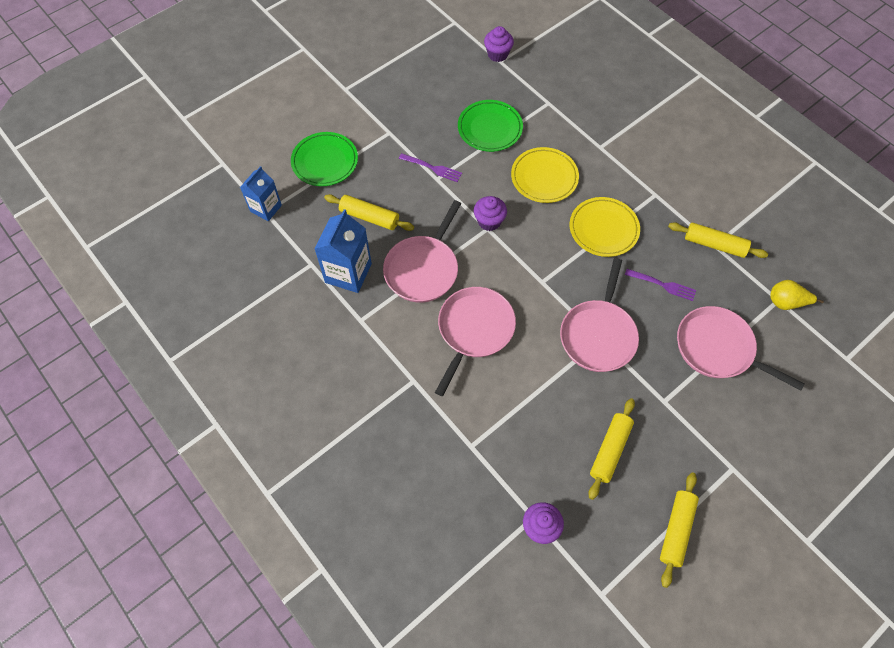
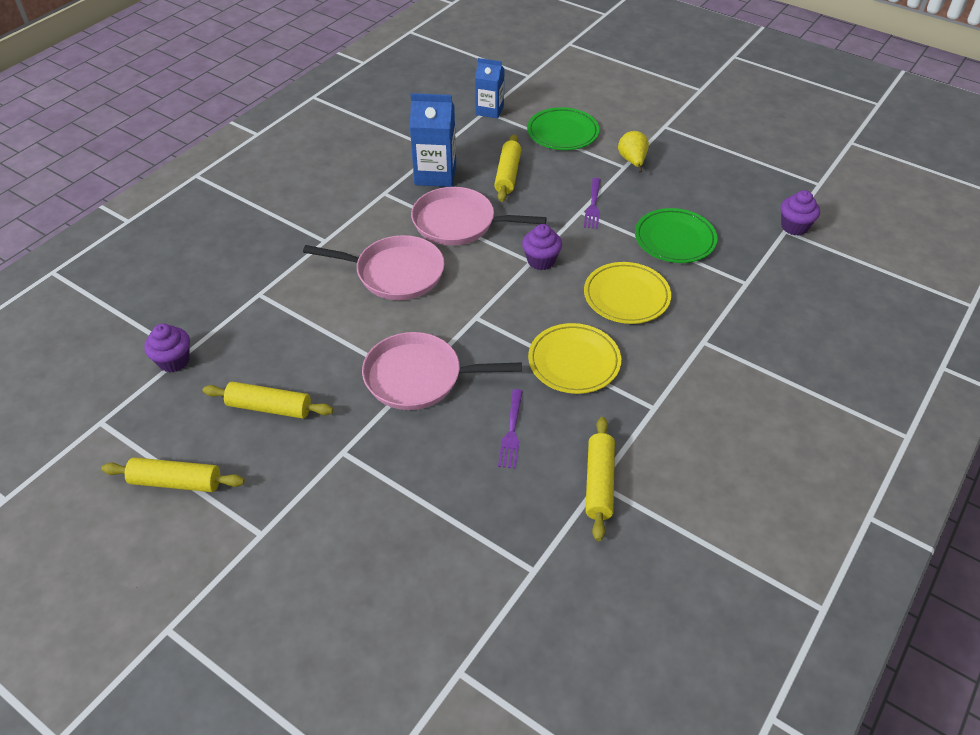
camera: 75 degrees right, 15 degrees down
(718, 348) = (432, 502): pink pan -> none
(786, 302) = (533, 581): yellow pear -> yellow pear (632, 161)

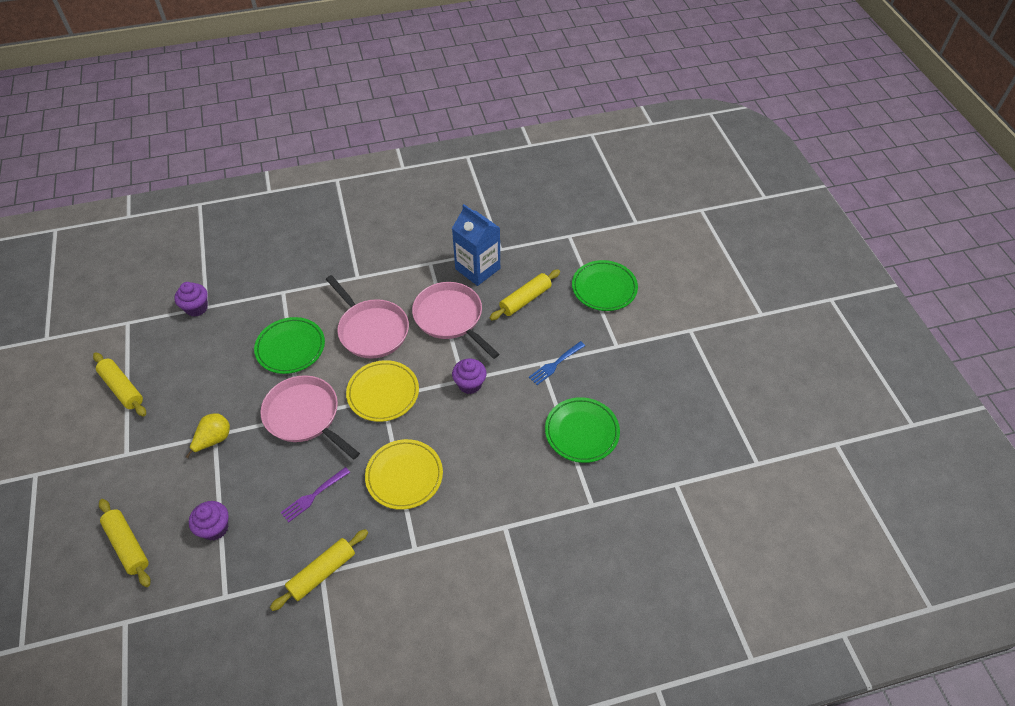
camera: 40 degrees right, 5 degrees up
(269, 407) = (210, 375): yellow rolling pin -> yellow rolling pin (128, 545)
(329, 333) = (290, 348): none -> green plate
(489, 110) = (573, 237): blue carton -> none
(593, 205) = (556, 364): purple fork -> blue fork
(626, 296) = (494, 453): yellow plate -> yellow plate (383, 393)
(632, 161) = (628, 345): yellow pear -> yellow pear (214, 440)
(794, 227) = (688, 486): purple cupcake -> purple cupcake (215, 528)

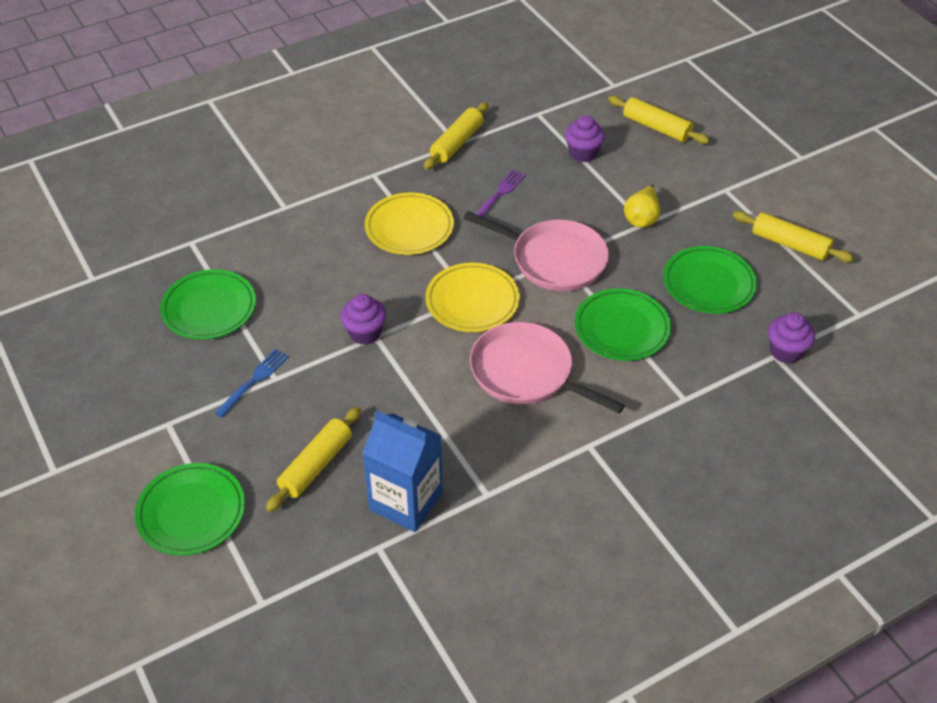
camera: 165 degrees right, 5 degrees down
(207, 369) = (708, 284): none -> green plate
(450, 317) = (421, 413): pink pan -> none

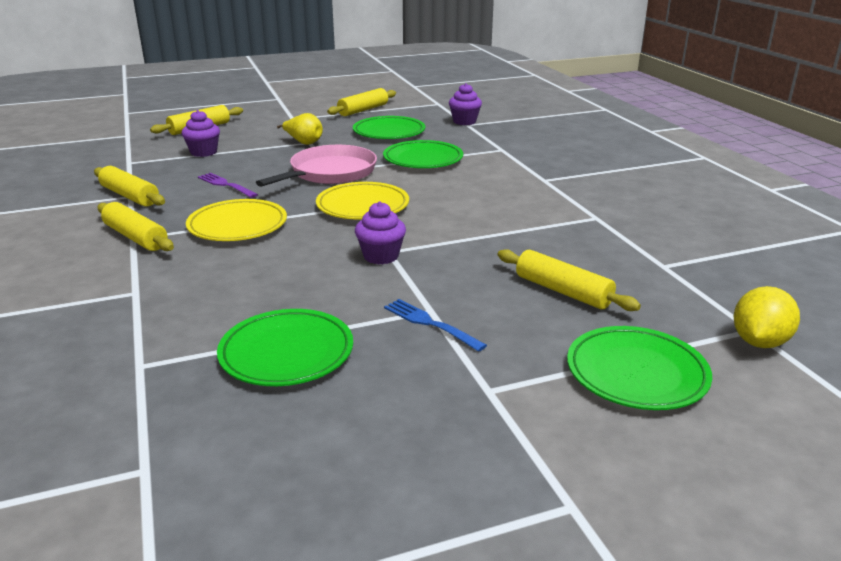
camera: 80 degrees left, 20 degrees down
(241, 605) = (759, 342): none -> yellow lemon
(375, 176) = (136, 237): none -> yellow rolling pin
(406, 501) = (607, 250): blue carton -> none
(526, 373) = (460, 193): pink pan -> none

